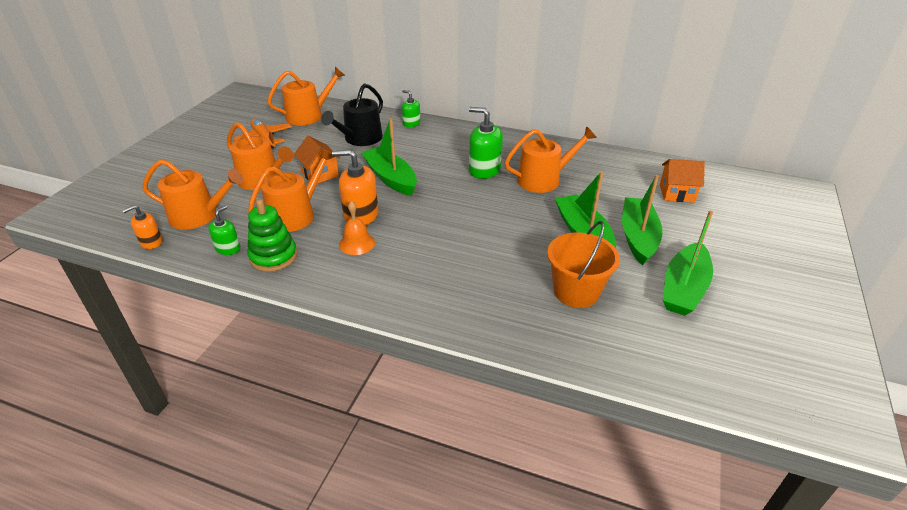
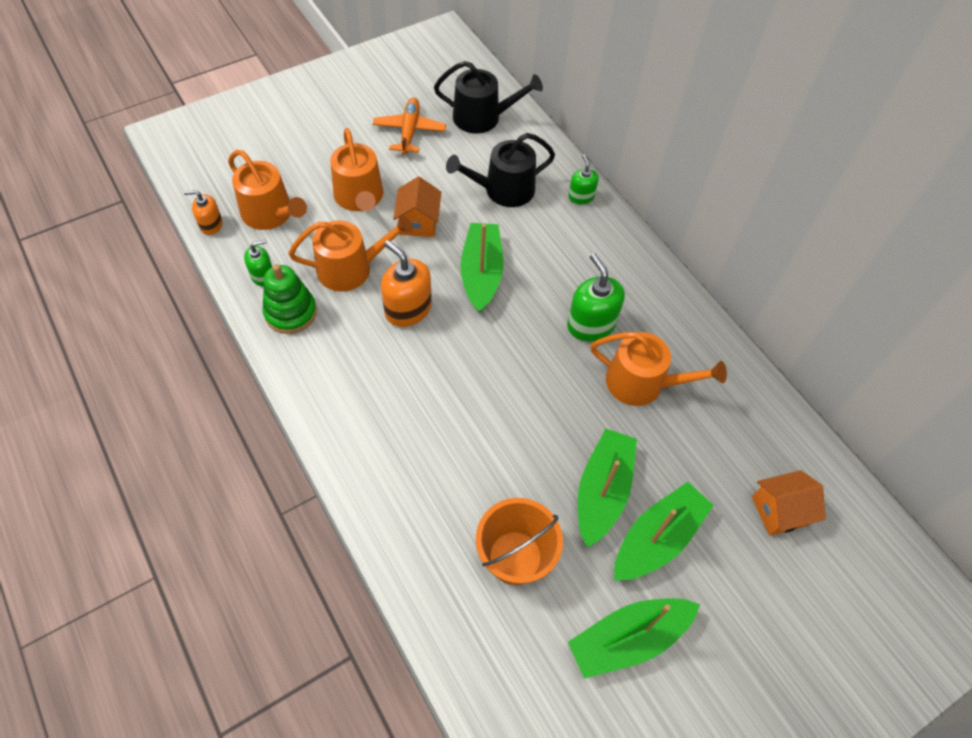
camera: 35 degrees right, 20 degrees up
(309, 115) = (483, 117): orange watering can -> black watering can
(357, 243) = (372, 345): orange bell -> none
(676, 193) = (779, 511): orange house -> orange house turned 60 degrees counterclockwise

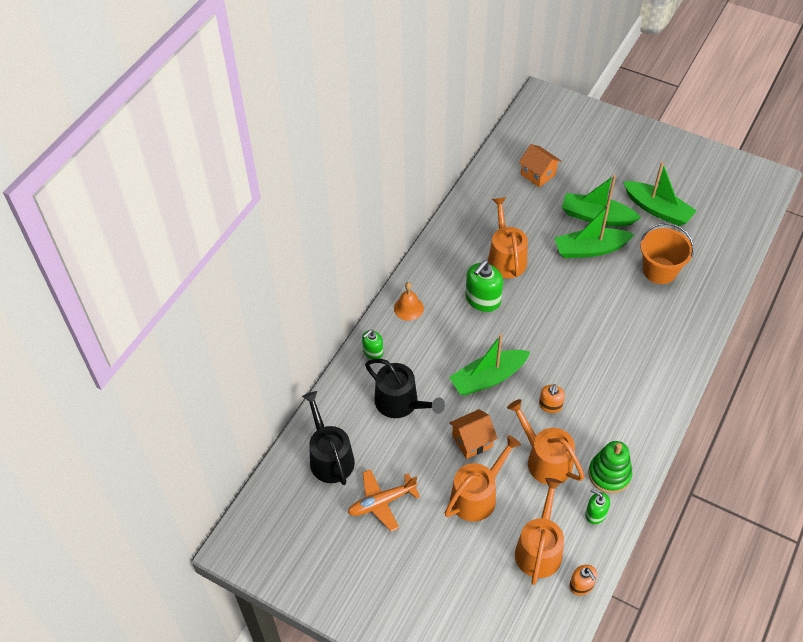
camera: 115 degrees left, 5 degrees down
(408, 309) = (550, 405): orange soap dispenser -> orange soap dispenser, size x0.58
(620, 251) = (408, 308): none -> orange bell

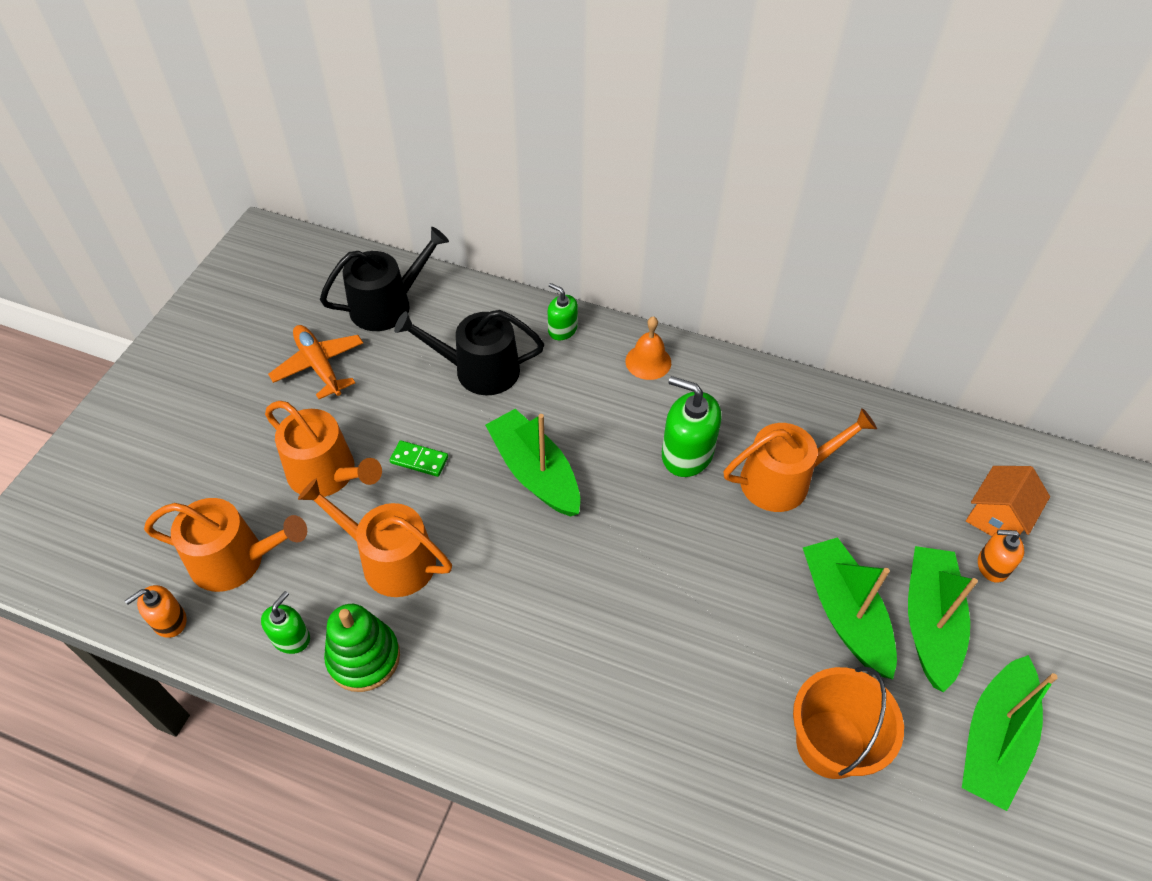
camera: 80 degrees right, 0 degrees up
(401, 403) = (478, 370): black watering can -> black watering can turned 60 degrees clockwise
(472, 441) = (419, 460): orange house -> green domino
(545, 459) = (389, 559): orange watering can -> orange watering can turned 105 degrees counterclockwise
(550, 405) = (492, 562): orange soap dispenser -> orange soap dispenser (992, 566)

